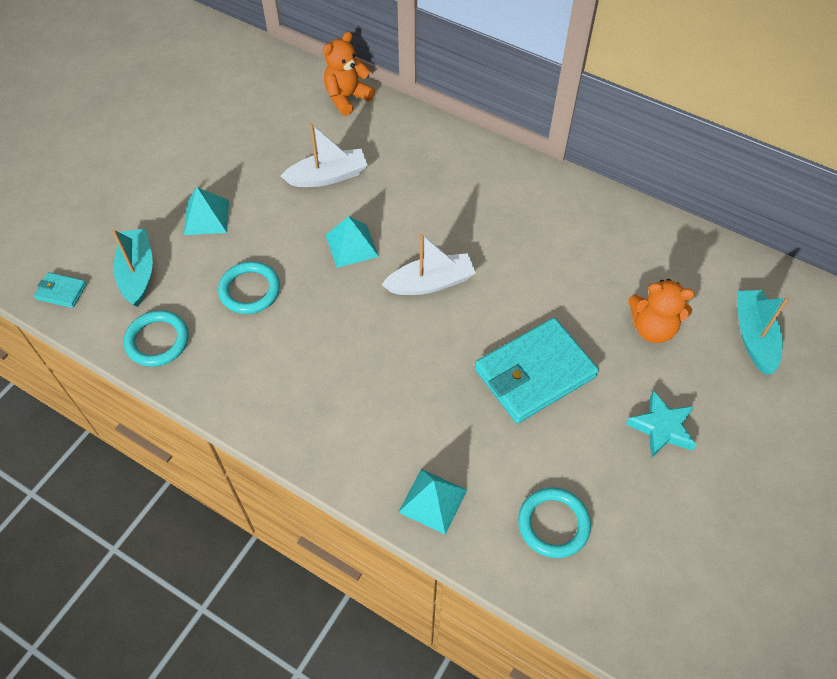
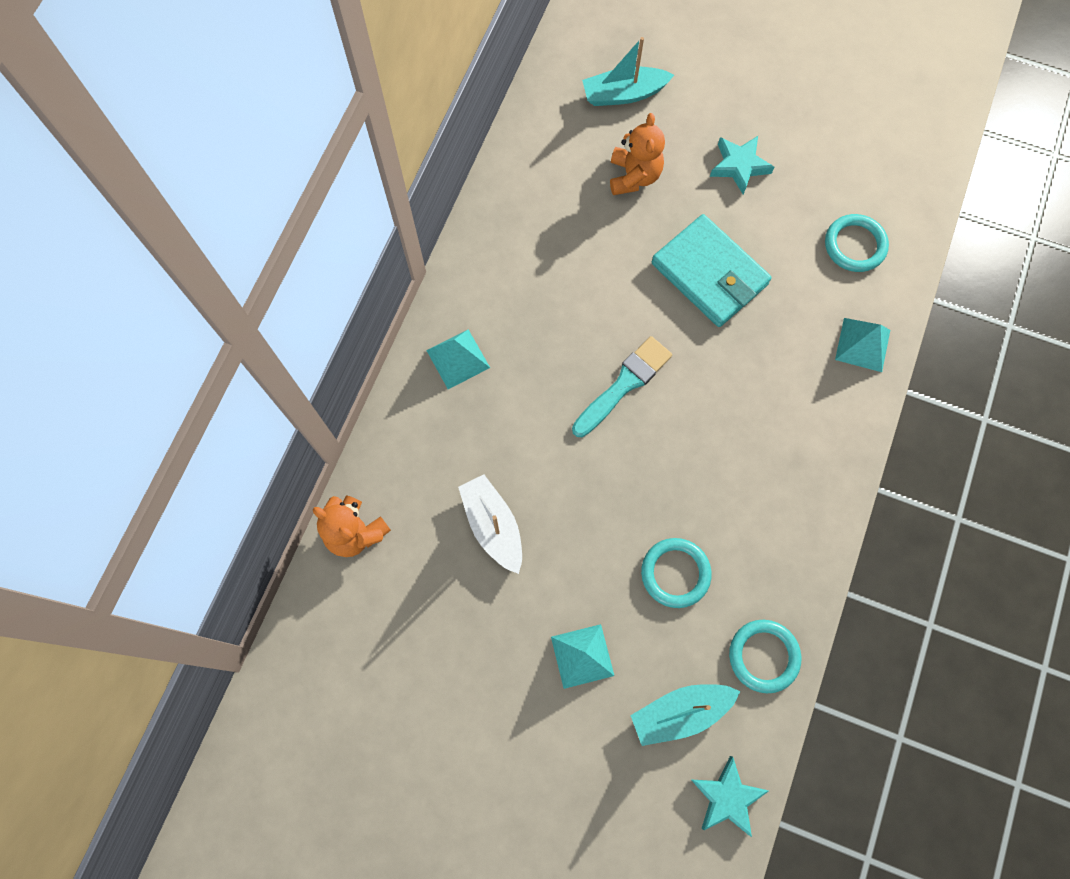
camera: 100 degrees left, 15 degrees up
(61, 292) = (727, 797): turquoise wallet -> turquoise star
(352, 245) = (591, 476): turquoise pyramid -> turquoise pyramid (458, 358)
(431, 283) = (624, 384): white boat -> turquoise brush

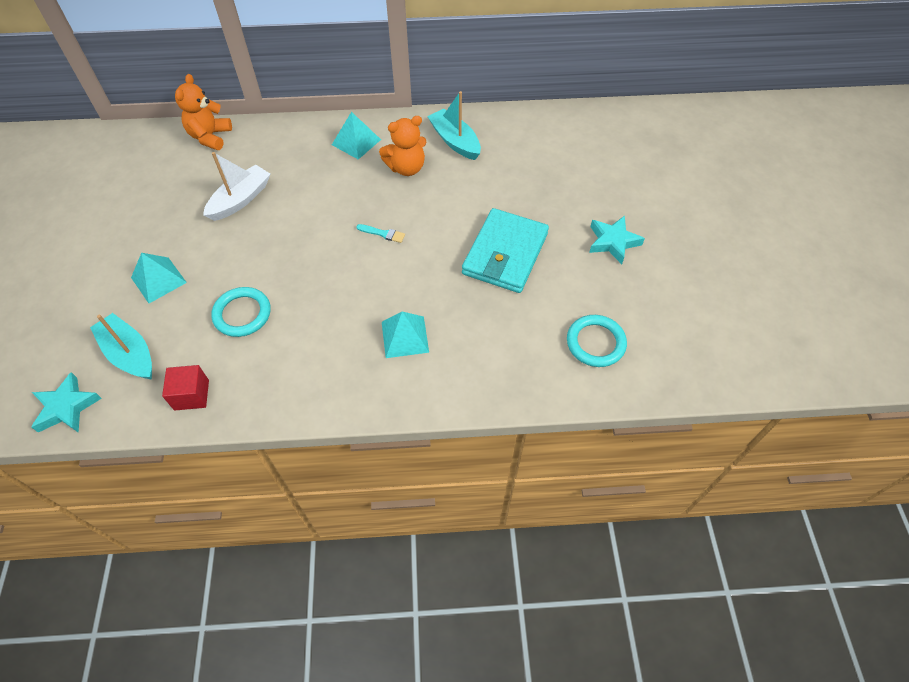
camera: 65 degrees right, 15 degrees down
(624, 94) = (622, 156): turquoise boat -> turquoise boat (455, 141)
(624, 384) = (383, 234): turquoise brush -> turquoise brush, size x0.48
(634, 176) = (557, 183): orange teddy bear -> orange teddy bear (406, 168)
(763, 656) = (191, 395): turquoise ring -> red cube
(862, 344) = (504, 378): turquoise pyramid -> turquoise pyramid (405, 336)

